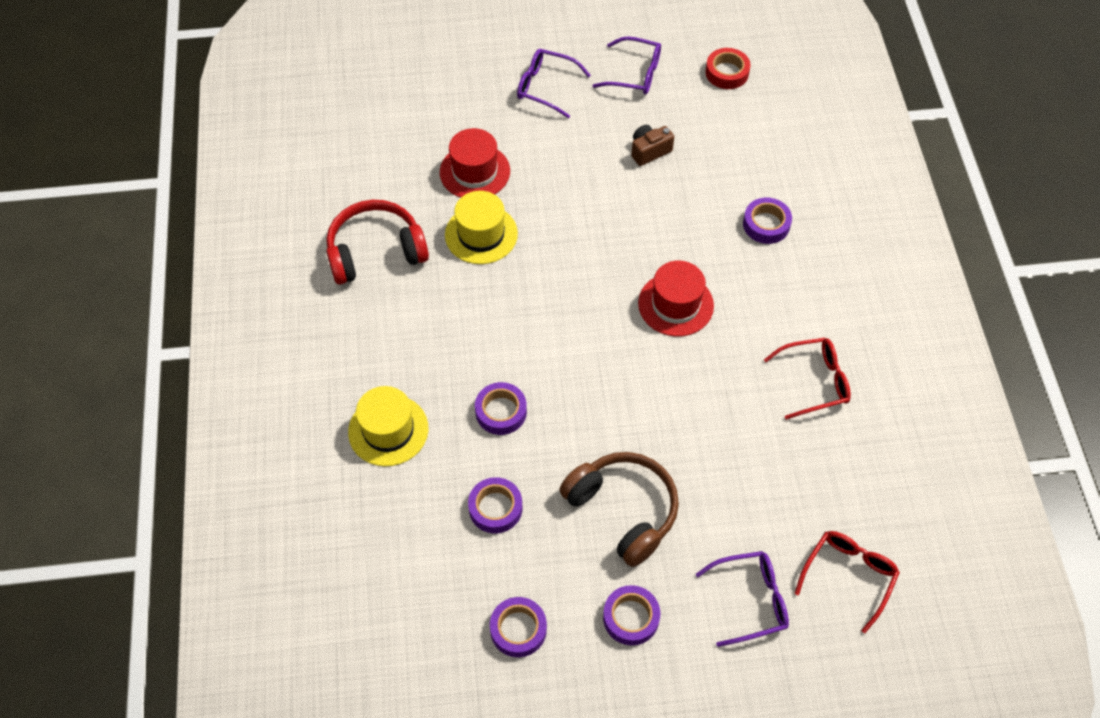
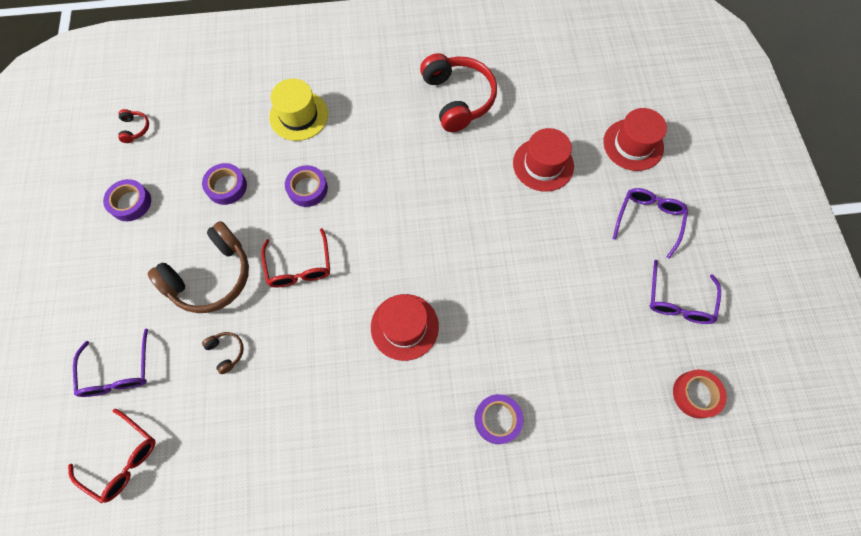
camera: 90 degrees right, 10 degrees up
(395, 645) = (135, 129): none -> red headphones
(452, 90) = (633, 145): none -> red hat
(481, 234) = (477, 171): yellow hat -> none
(631, 617) = (123, 279): purple tape -> none
(649, 151) = (580, 311): brown camera -> none
(717, 481) = (226, 352): none -> brown headphones
(814, 381) = (316, 450): red glasses -> red glasses (299, 266)

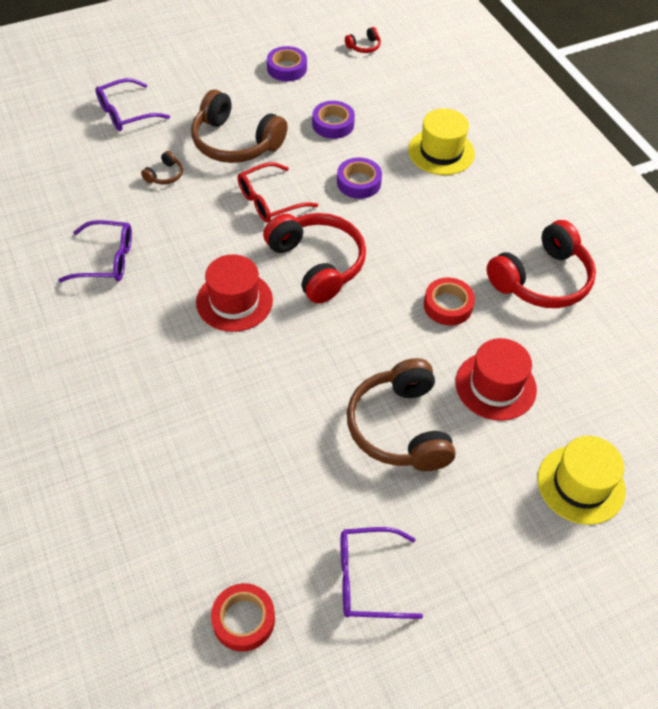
camera: 70 degrees right, 15 degrees down
(122, 459) = (51, 140): red glasses -> none
(386, 249) = (317, 264): none -> red headphones
(461, 169) = (448, 305): none -> red tape
(497, 419) = (155, 408): purple tape -> none
(562, 239) = (400, 427): none -> brown headphones
(633, 145) = (581, 484): red hat -> yellow hat
(648, 220) = (472, 522): purple glasses -> purple glasses (106, 260)

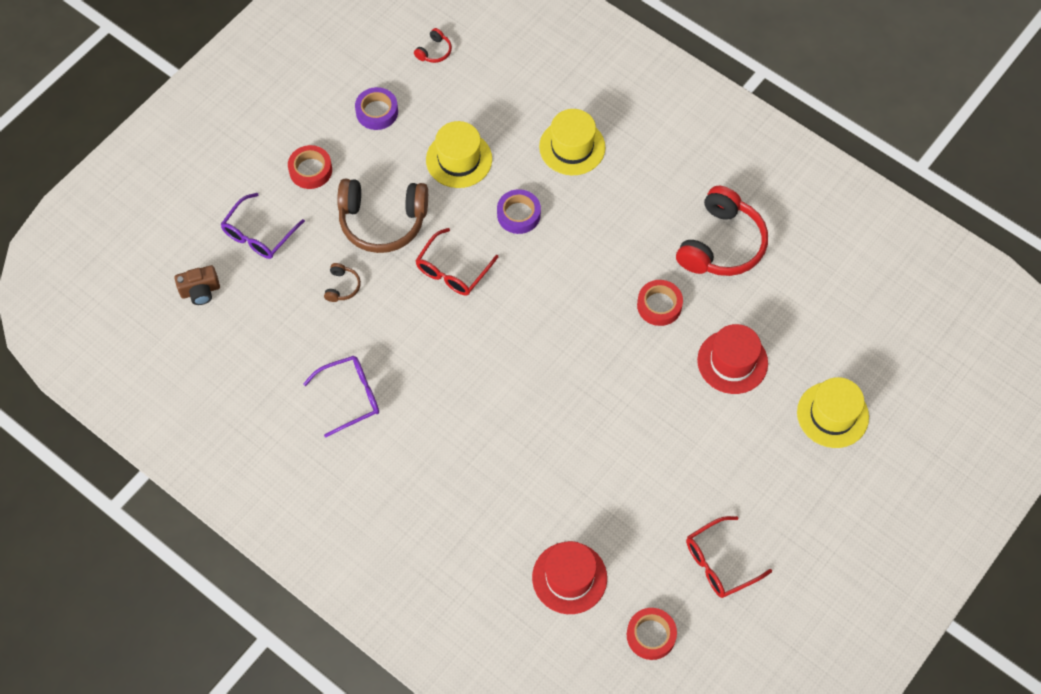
camera: 25 degrees left, 10 degrees up
(47, 133) = (200, 291): none -> brown camera
(202, 86) = (310, 170): none -> red tape
(234, 301) = (484, 384): red hat -> red hat (569, 578)
(317, 264) = (531, 315): red headphones -> none
(333, 124) = (459, 159): purple tape -> yellow hat
(367, 579) = (719, 563): purple glasses -> red glasses
(400, 427) = (679, 433): brown headphones -> none

